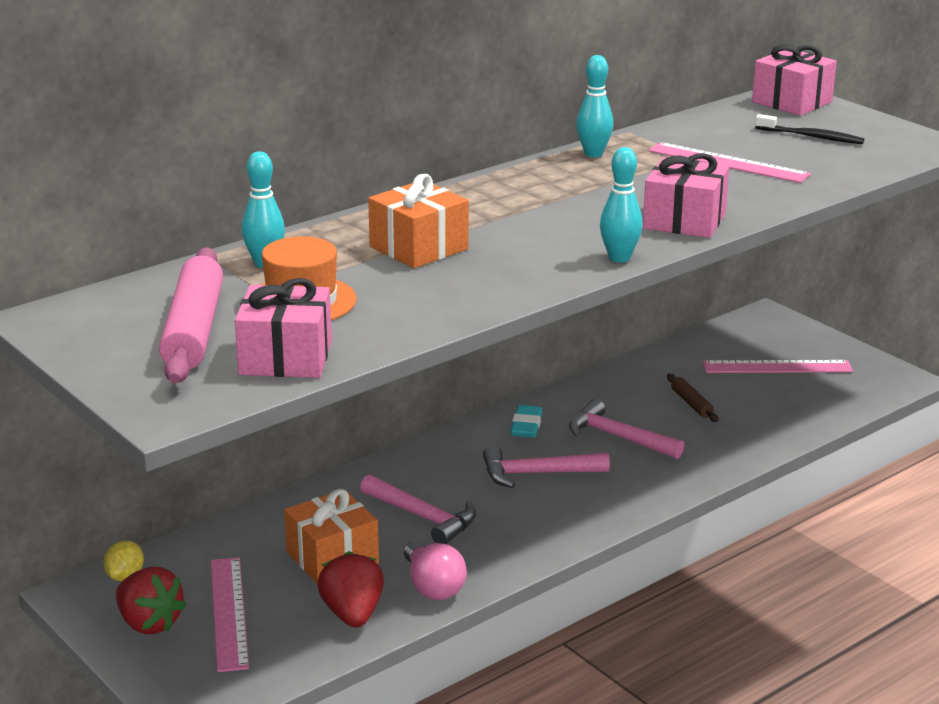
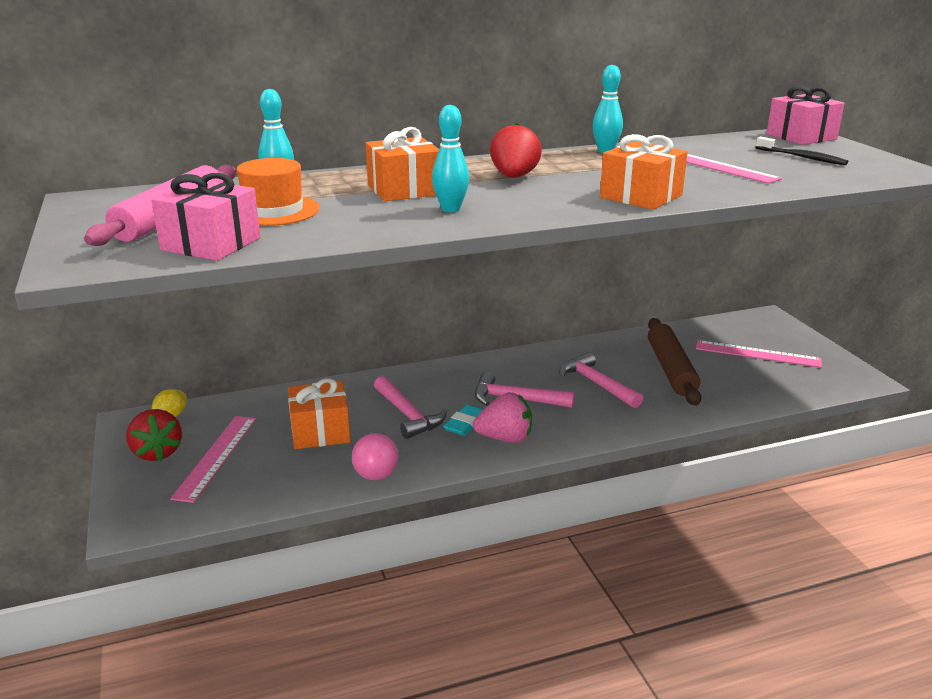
camera: 20 degrees right, 0 degrees up
(352, 614) = (301, 477): red strawberry -> red strawberry (514, 177)
(526, 426) = (531, 364): turquoise eraser -> turquoise eraser (465, 424)
(555, 522) = (505, 438): none -> pink strawberry
(619, 258) = (559, 214): turquoise bowling pin -> turquoise bowling pin (450, 209)
(684, 221) = (641, 196): pink gift -> orange gift
(691, 404) = (670, 369): brown rolling pin -> brown rolling pin, size x2.12

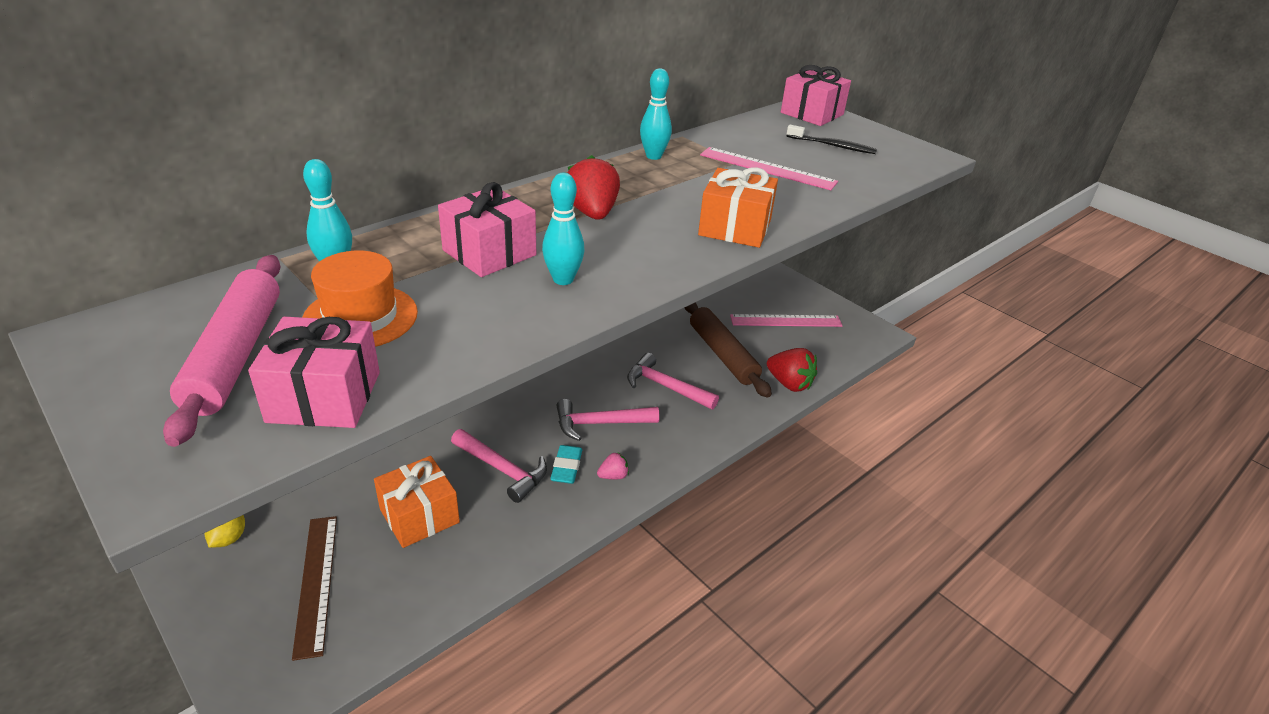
camera: 25 degrees left, 10 degrees up
(157, 452) = (239, 597): red strawberry -> red strawberry (789, 384)
(216, 456) = (316, 583): pink ruler -> brown ruler
(376, 468) = (504, 549): pink light bulb -> none
(404, 190) = (489, 253): orange gift -> pink gift
(505, 438) = (613, 476): pink strawberry -> pink strawberry, size x0.54

